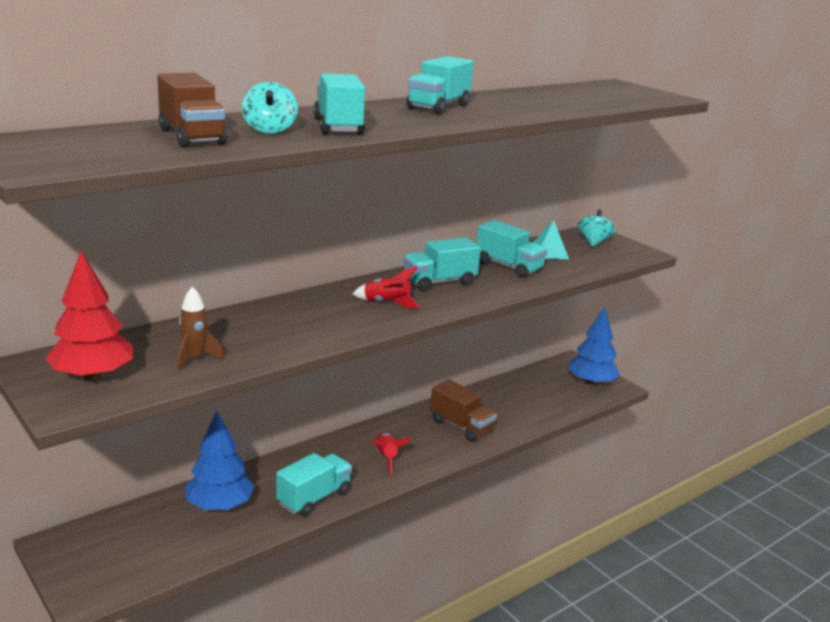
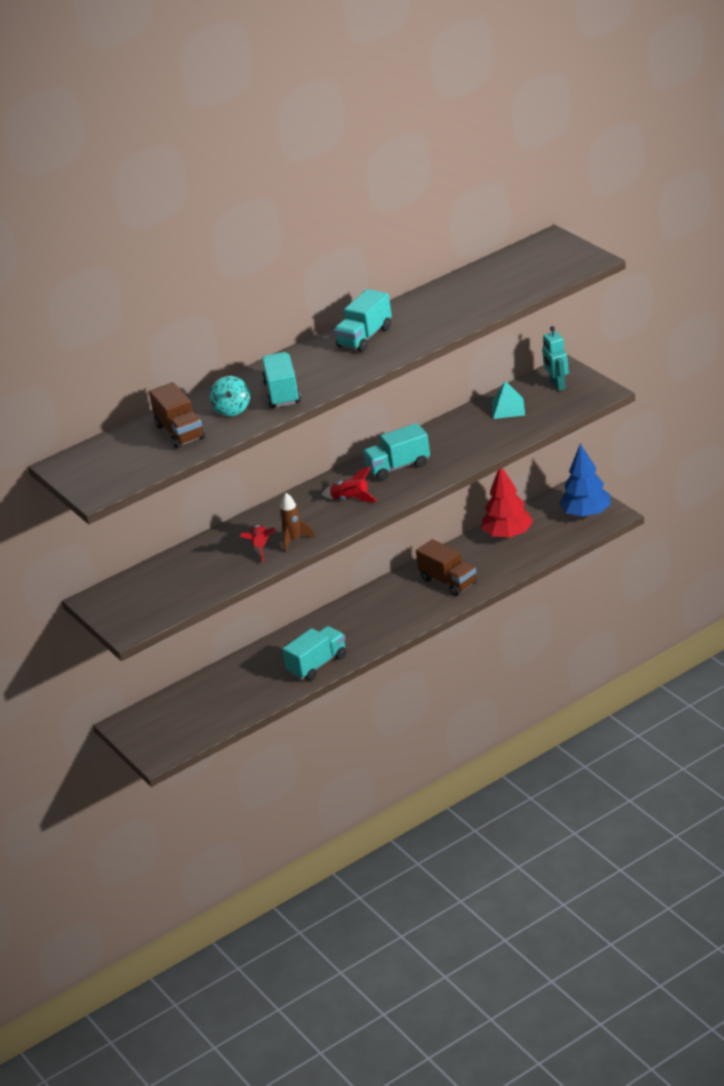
camera: 10 degrees right, 10 degrees up
(93, 376) = (139, 603): red tree -> red tree (508, 535)
(195, 359) = (206, 578): brown rocket -> brown rocket (294, 540)
(219, 505) = (242, 680): blue tree -> none
(386, 458) = (378, 621): red rocket -> red rocket (260, 547)
(508, 267) = (464, 436): turquoise truck -> none
(593, 242) = (557, 385): turquoise spinning top -> turquoise robot

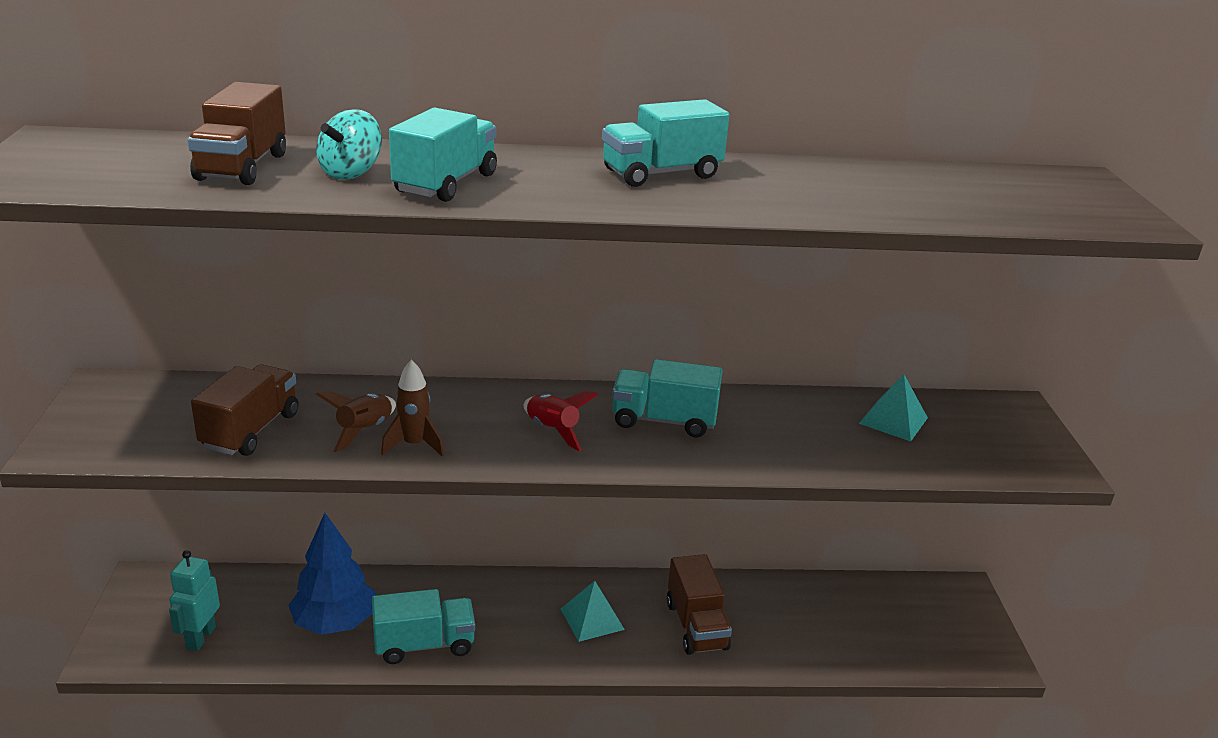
camera: 25 degrees right, 5 degrees down
(206, 576) = (251, 431): none -> brown truck
(260, 547) = (364, 431): red rocket -> brown rocket
(391, 607) = (592, 619): none -> turquoise pyramid
(508, 535) = (829, 604): red tree -> none
(557, 385) = (993, 424): turquoise robot -> turquoise robot (200, 637)
(586, 514) = (960, 635): blue tree -> blue tree (335, 623)

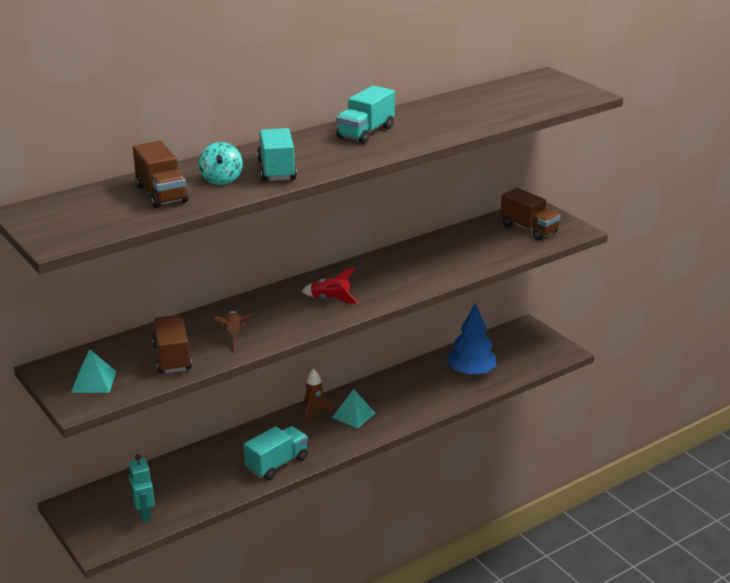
camera: 30 degrees left, 0 degrees up
(335, 623) = (214, 475): blue tree -> blue tree (471, 373)
(414, 445) = (269, 332): brown rocket -> brown rocket (314, 413)
(664, 421) = (379, 274): turquoise truck -> none
(696, 626) = (410, 396): brown truck -> brown truck (529, 229)
(893, 420) = (486, 235): turquoise pyramid -> turquoise pyramid (93, 381)

